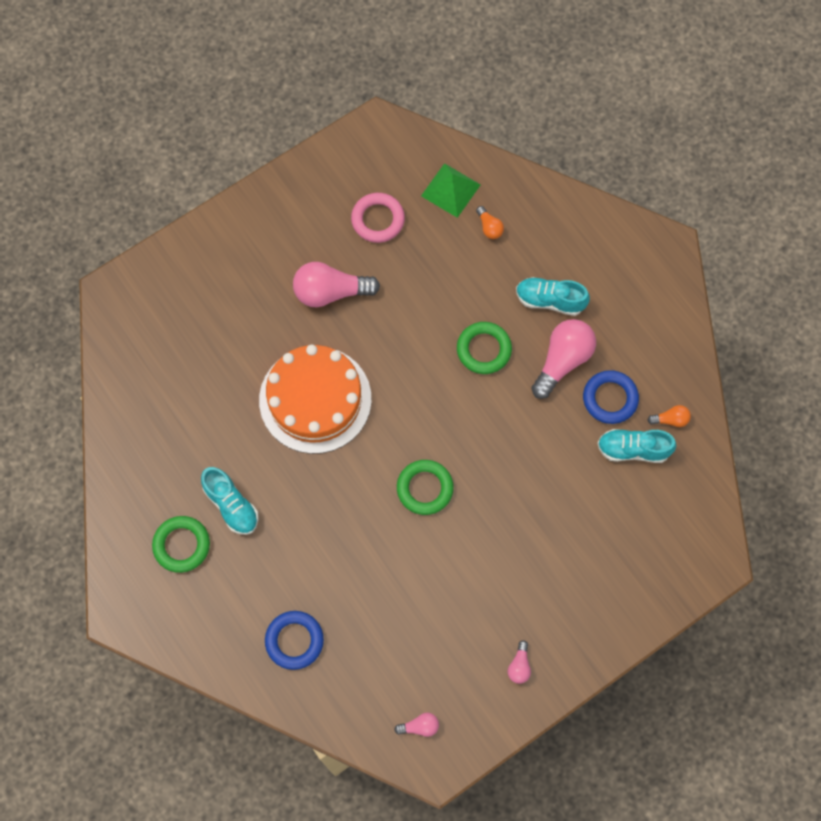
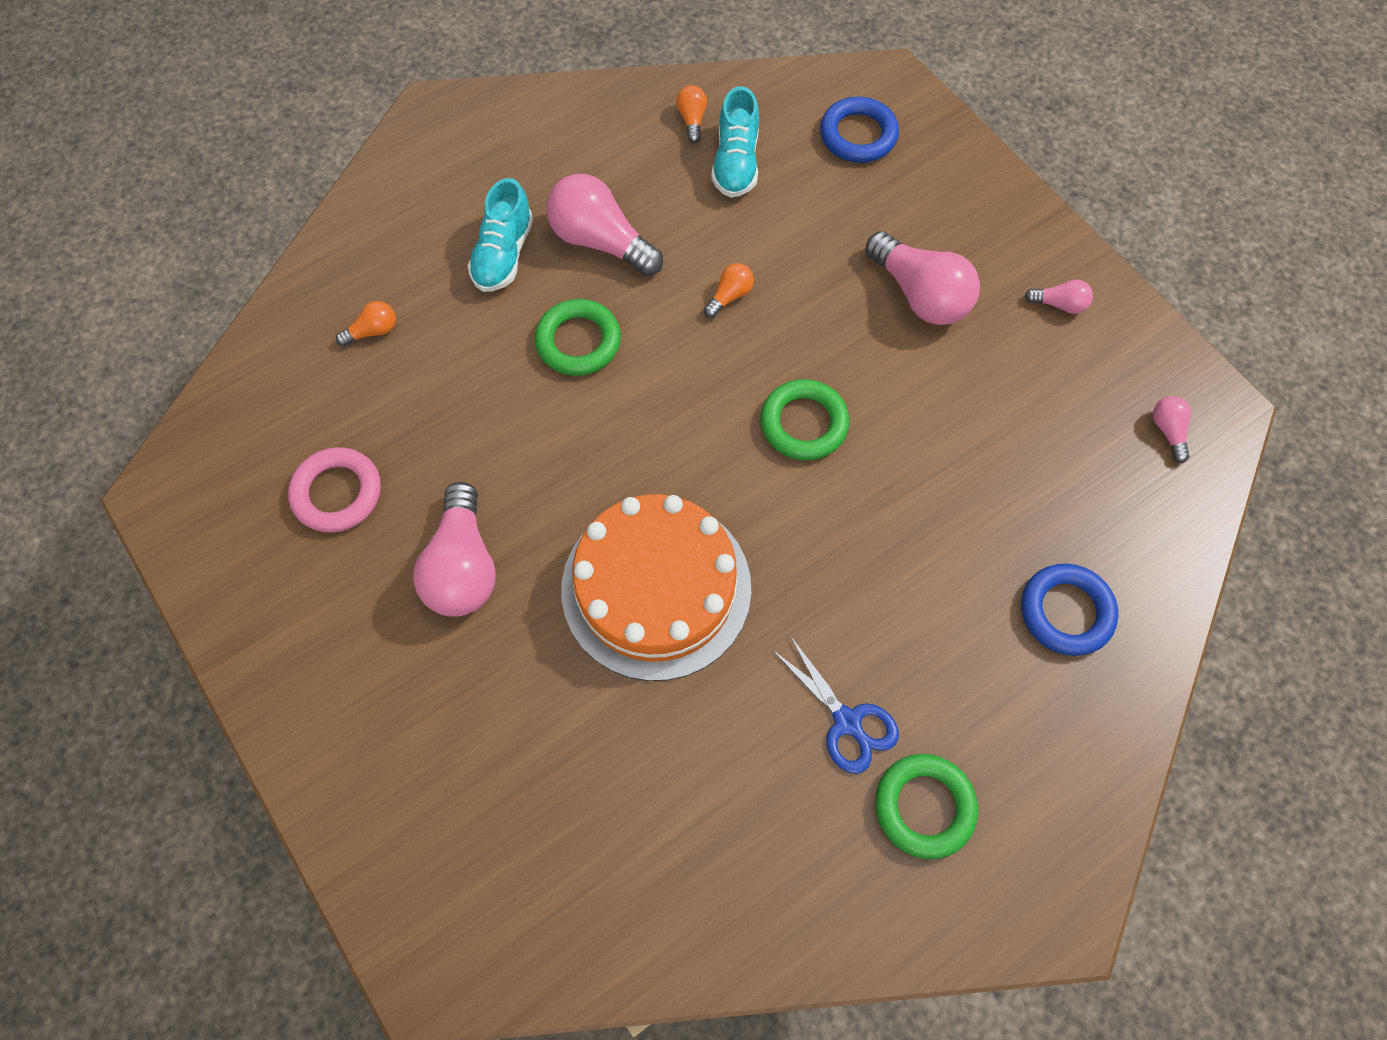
camera: 90 degrees left, 5 degrees down
(231, 505) = (847, 722): turquoise shoe -> blue scissors
(450, 190) = (299, 384): green pyramid -> none
(521, 444) = (729, 296): none -> orange light bulb
(525, 570) = (920, 294): none -> pink light bulb
(610, 398) = (660, 187): blue ring -> blue ring (858, 135)

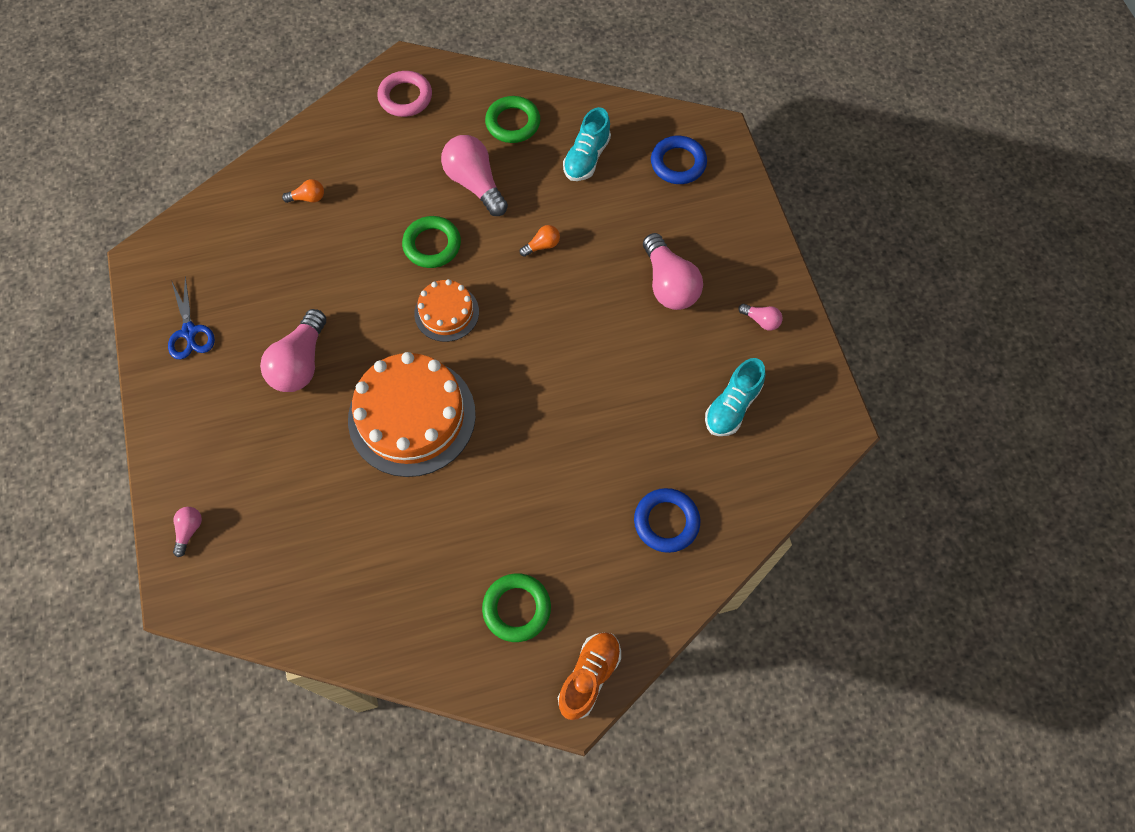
camera: 20 degrees right, 0 degrees up
(337, 493) = (245, 293): pink ring -> pink ring (405, 97)
(503, 254) = (409, 173): turquoise shoe -> turquoise shoe (732, 406)
(640, 427) = (446, 312): none -> orange cake
(692, 120) = (570, 120): orange light bulb -> none
(804, 423) = (552, 344): green ring -> green ring (513, 123)
(847, 722) = (493, 540): blue scissors -> blue scissors (189, 332)
(1066, 865) = (589, 676): none -> orange shoe
(1167, 431) = (794, 429): pink light bulb -> pink light bulb (189, 531)

